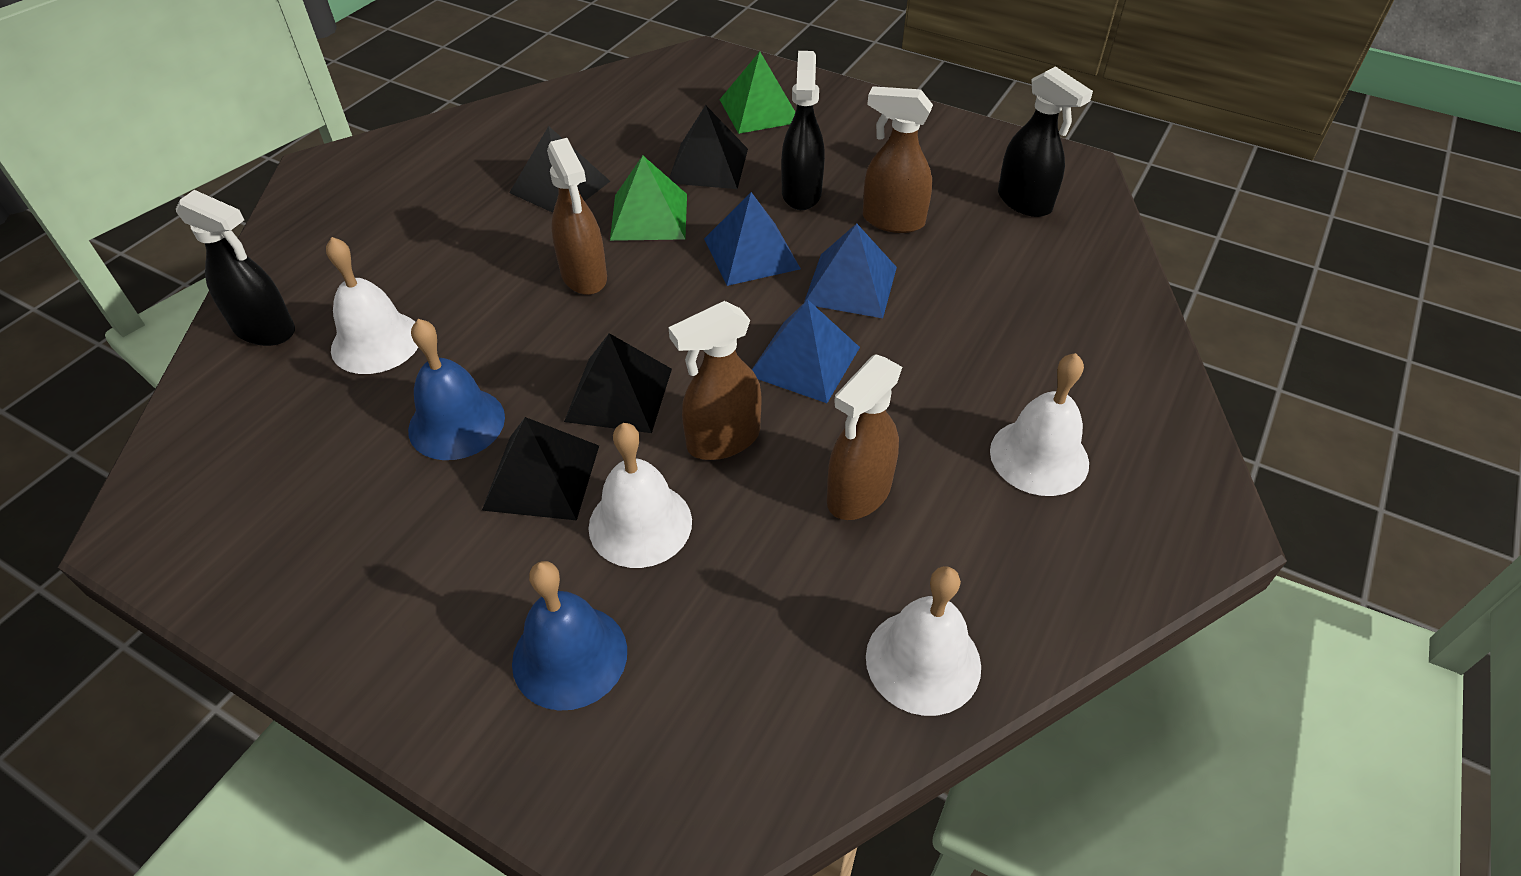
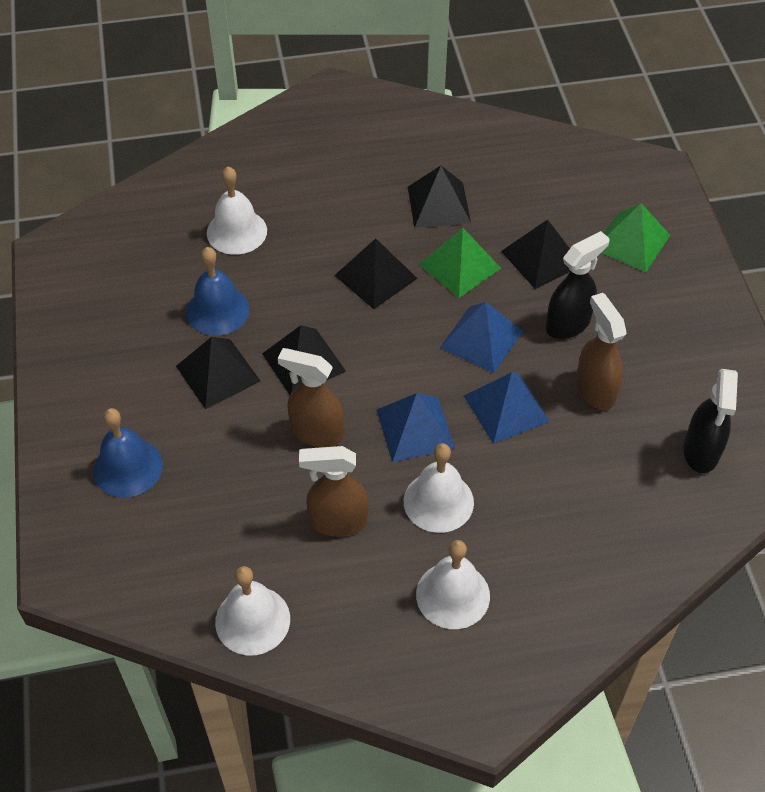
camera: 50 degrees right, 5 degrees up
(265, 330) = (200, 182): black spray bottle -> none
(584, 277) = (376, 277): brown spray bottle -> black pyramid
(640, 524) = (227, 437): white bell -> white bell (438, 501)

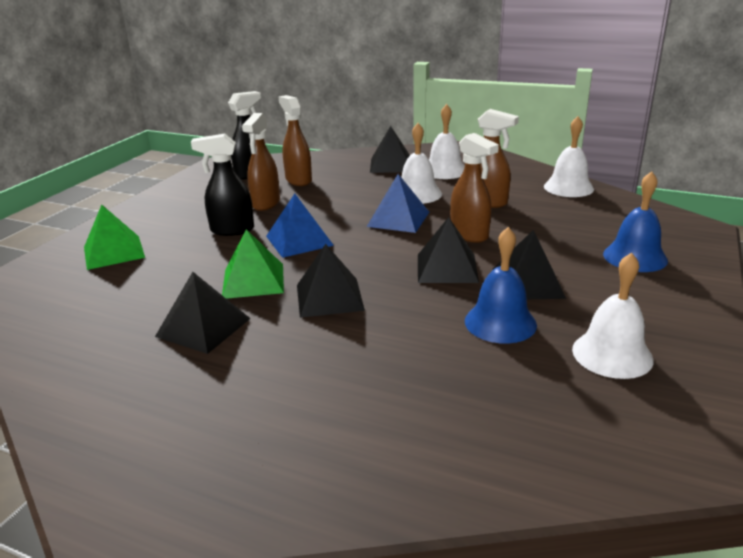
camera: 145 degrees left, 25 degrees down
(236, 231) = (430, 382): white bell -> white bell (612, 354)
(506, 408) = (329, 211): blue pyramid -> none
(541, 258) = (187, 265): black pyramid -> black pyramid (391, 165)
(621, 465) = (298, 180): none -> brown spray bottle

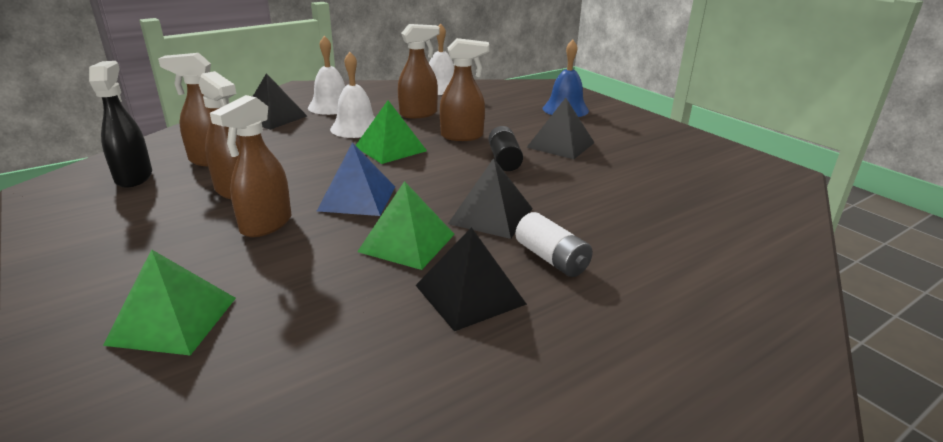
camera: 60 degrees left, 0 degrees up
(232, 230) = (266, 225): black spray bottle -> brown spray bottle
(284, 345) = (551, 259): none -> white battery
(398, 219) = (390, 148): blue pyramid -> green pyramid
(447, 268) = (504, 159): black pyramid -> black battery
(500, 322) = (604, 170): blue bell -> none
(612, 354) = (672, 155): white bell -> none

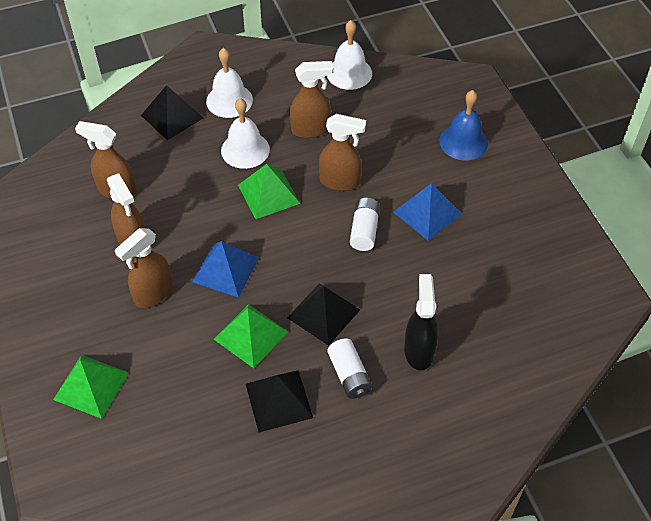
camera: 15 degrees right, 25 degrees up
(134, 177) = (56, 207): black spray bottle -> black spray bottle (419, 350)
(504, 159) = (364, 230): black battery -> white battery
(561, 145) = (427, 213): black pyramid -> blue pyramid

